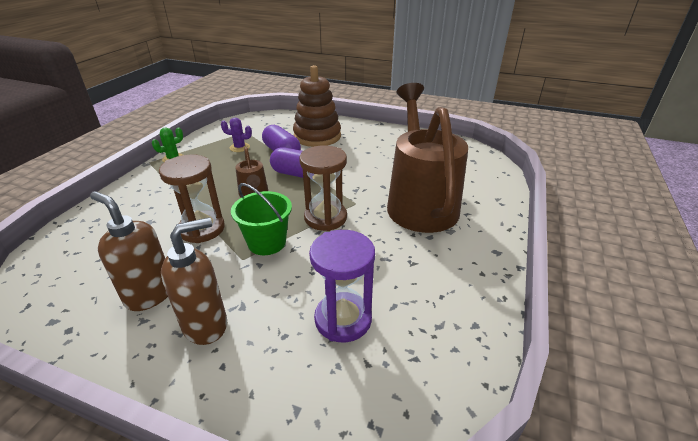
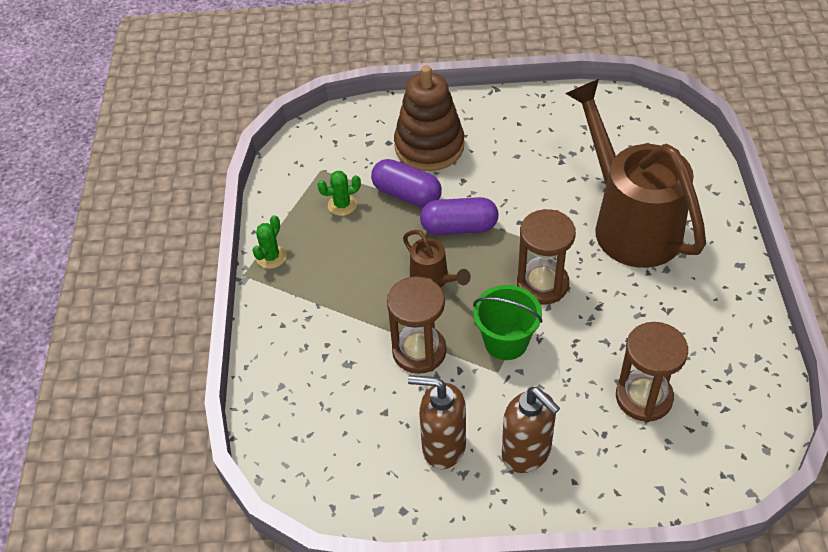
camera: 20 degrees left, 15 degrees up
(206, 325) = (527, 453): brown soap dispenser -> brown soap dispenser turned 105 degrees clockwise
(239, 147) = (342, 205): purple cactus -> green cactus
(343, 319) = (644, 397): purple hourglass -> brown hourglass

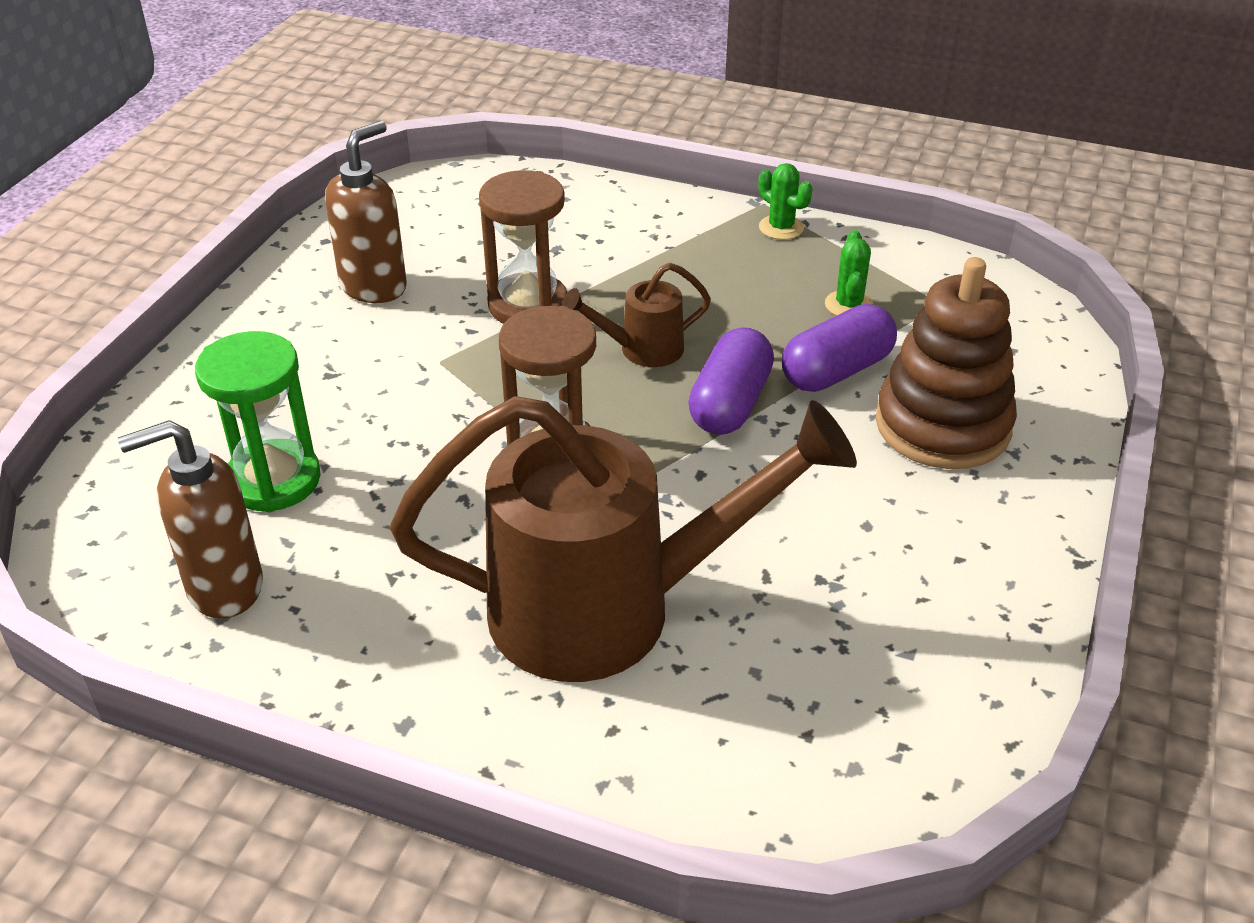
camera: 110 degrees right, 10 degrees down
(506, 341) = (480, 383): green bucket -> none
(527, 453) = (301, 346): brown soap dispenser -> brown soap dispenser (224, 588)
(644, 397) = (274, 480): brown hourglass -> green hourglass

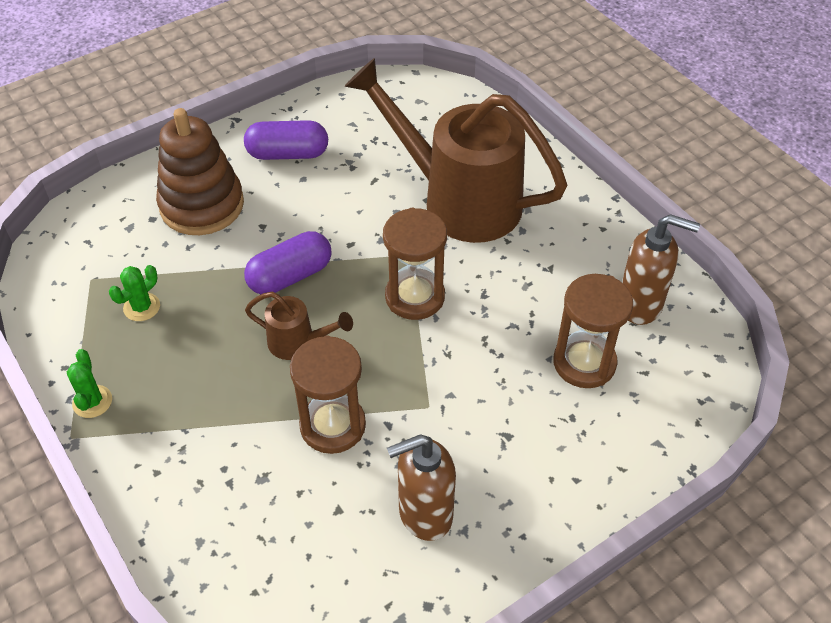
camera: 145 degrees left, 10 degrees up
(274, 480) = (584, 363): green hourglass -> brown hourglass
(836, 371) = (209, 265): purple capsule -> purple capsule (287, 154)

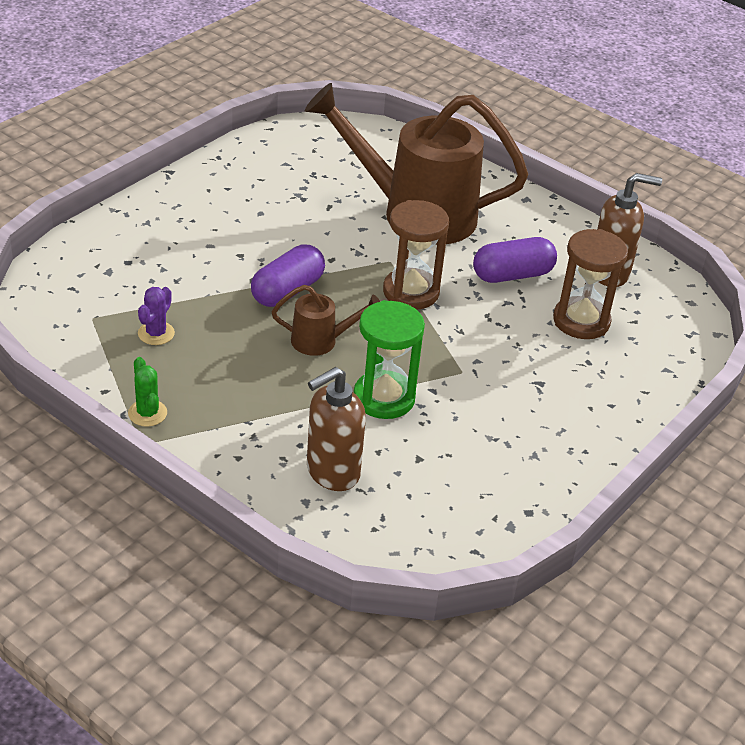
camera: 20 degrees left, 10 degrees down
(142, 307) = (156, 333): green cactus -> purple cactus
(202, 205) = (172, 245): brown stacking toy -> none
(287, 154) = (235, 194): purple capsule -> purple capsule (512, 275)
(333, 426) = (384, 398): brown hourglass -> green hourglass
(424, 514) = (495, 449): brown soap dispenser -> brown soap dispenser (332, 472)

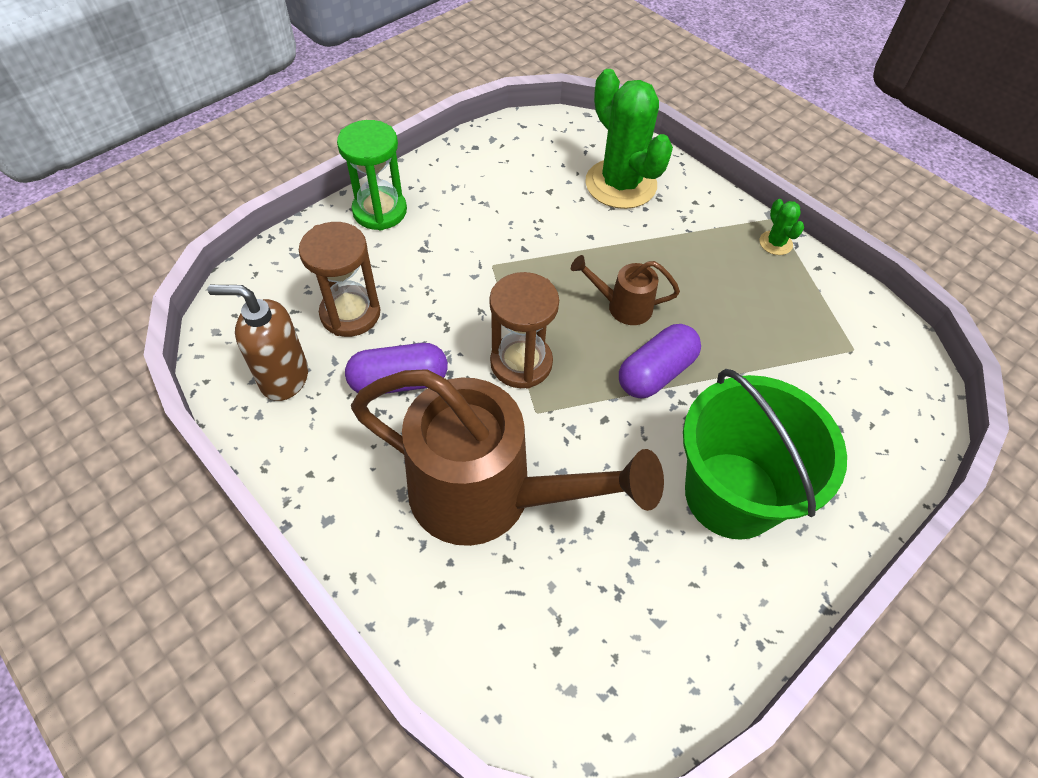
camera: 170 degrees left, 15 degrees up
(156, 333) = (786, 325): purple cactus -> none
(228, 220) = (731, 495): none -> green bucket
(332, 472) = (620, 184): brown soap dispenser -> green cactus
(384, 398) = (570, 243): green hourglass -> green hourglass (380, 211)

